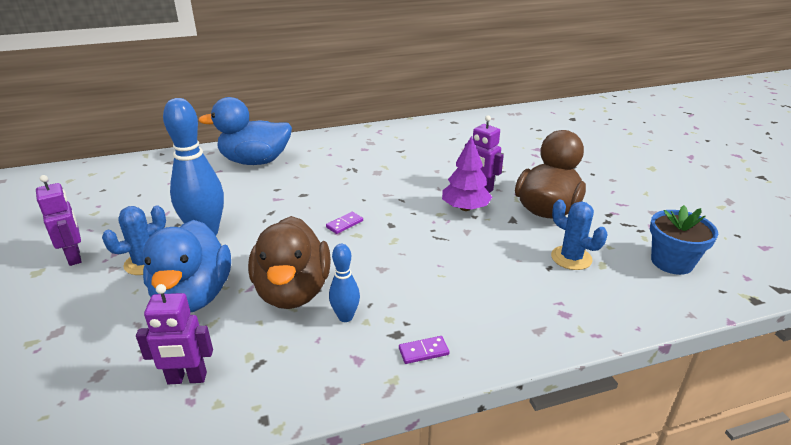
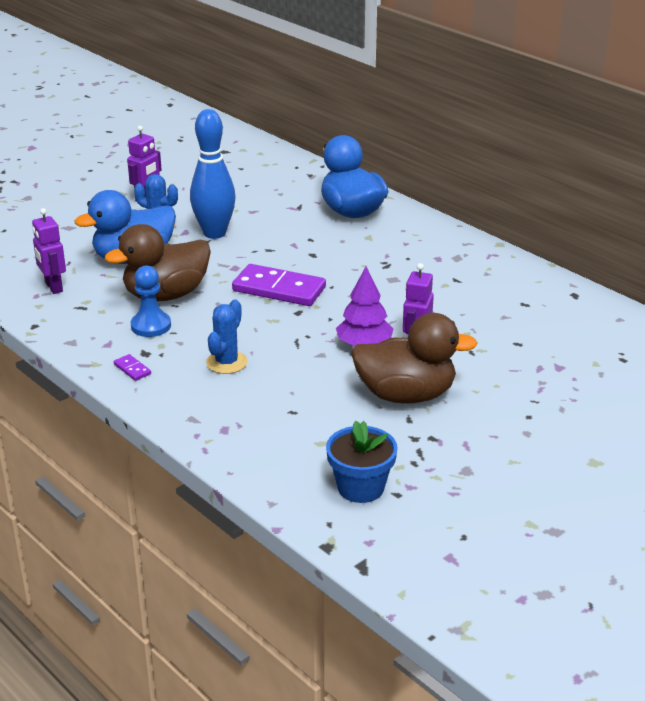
camera: 65 degrees right, 0 degrees up
(344, 224) = (279, 289): purple domino -> purple domino, size x2.39
(345, 317) = (151, 326): blue bowling pin -> blue pawn
(571, 258) = (318, 422): blue cactus -> blue cactus (226, 362)

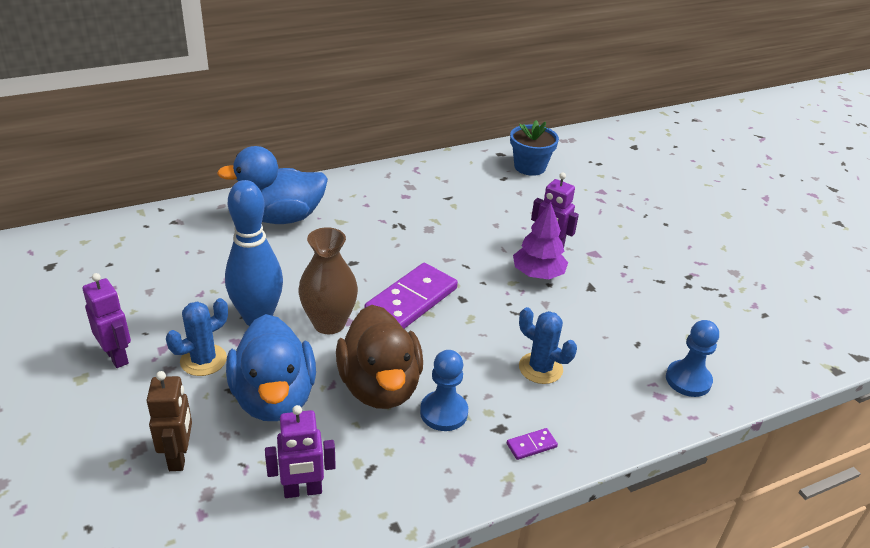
camera: 75 degrees left, 5 degrees up
(67, 241) = (179, 457): none -> brown robot
(226, 261) = (329, 323): none -> brown vase
(255, 444) = (688, 380): none -> blue pawn
(360, 487) = (756, 331): blue flower pot -> blue flower pot (529, 167)
(406, 395) = (625, 272): brown duck -> none

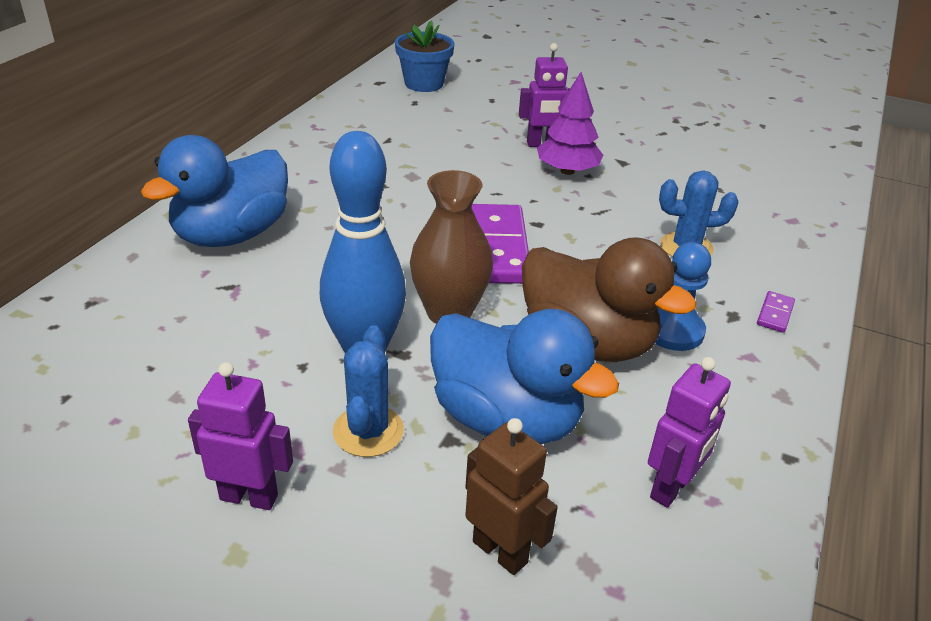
camera: 40 degrees left, 0 degrees up
(688, 380) = (791, 198): blue pawn -> none

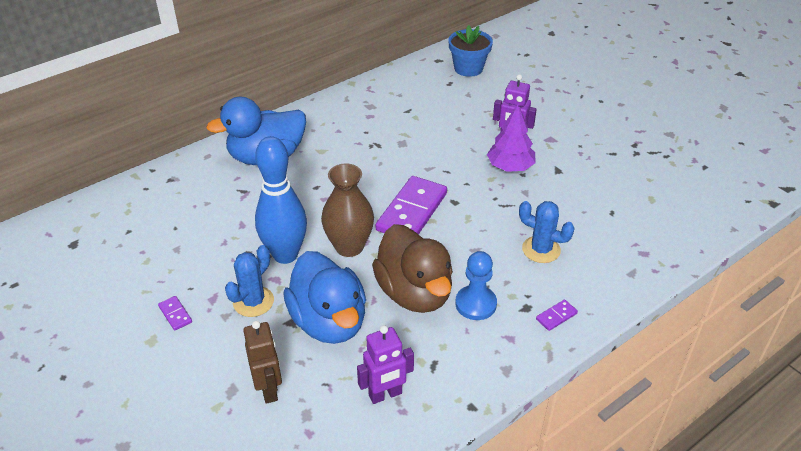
camera: 30 degrees right, 5 degrees up
(249, 496) = (175, 314): purple robot -> purple domino

